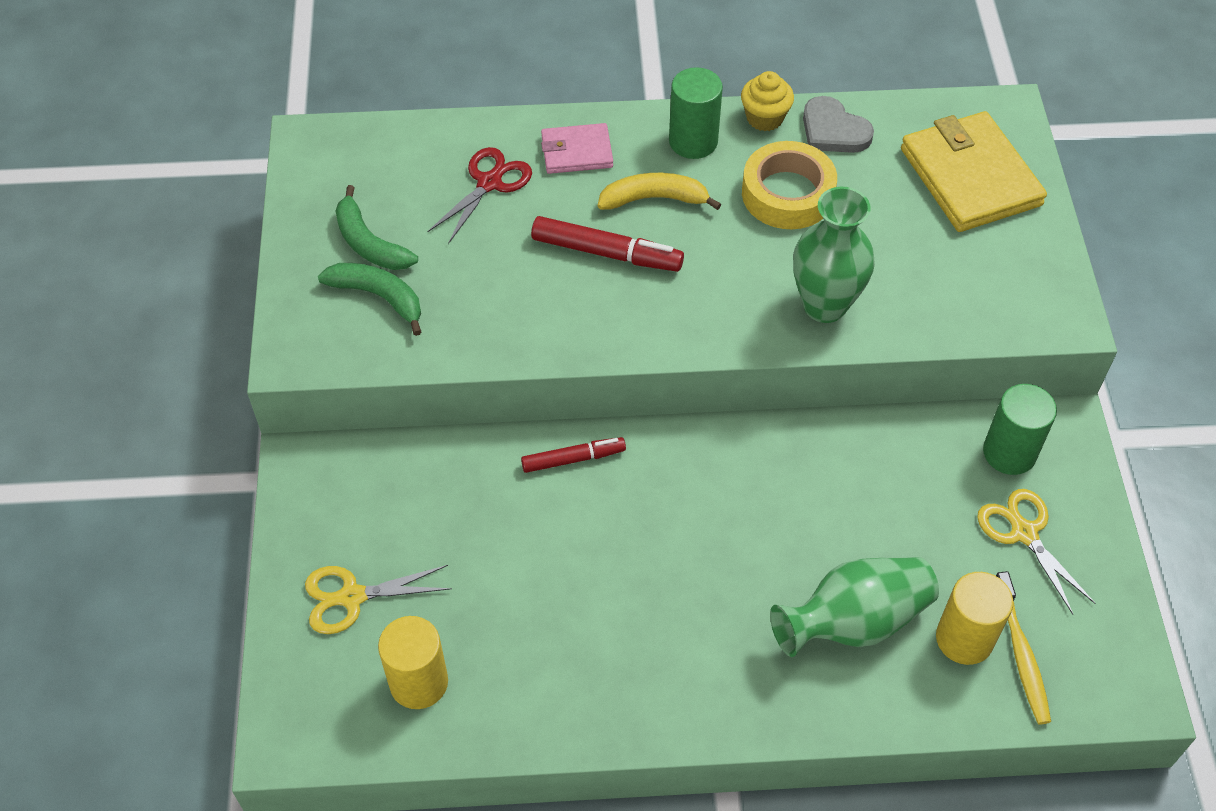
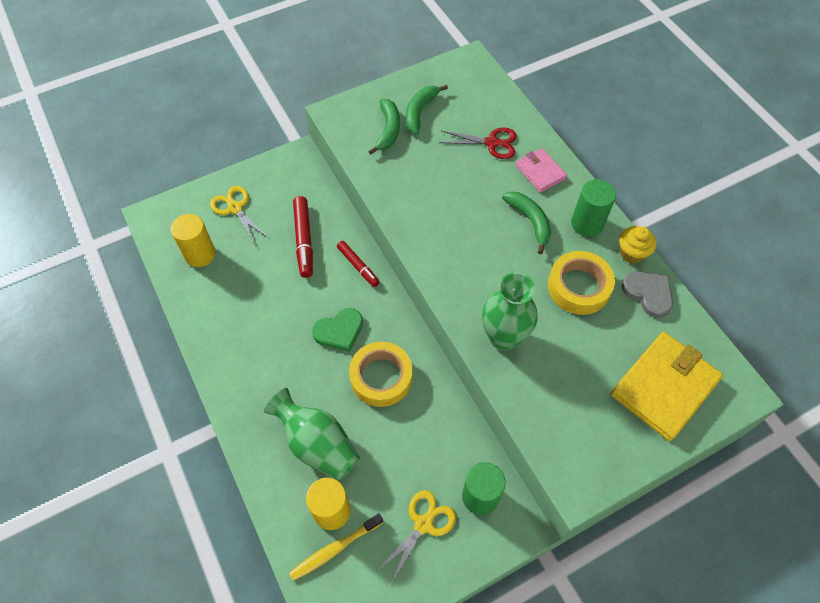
camera: 65 degrees right, 5 degrees up
(606, 253) = (476, 214): red marker -> red marker (304, 240)
(654, 199) = (530, 221): yellow banana -> green banana
(677, 526) = (339, 331): none -> green heart
(782, 500) = (381, 377): none -> yellow tape
(833, 130) = (648, 293): grey heart -> grey heart turned 120 degrees clockwise

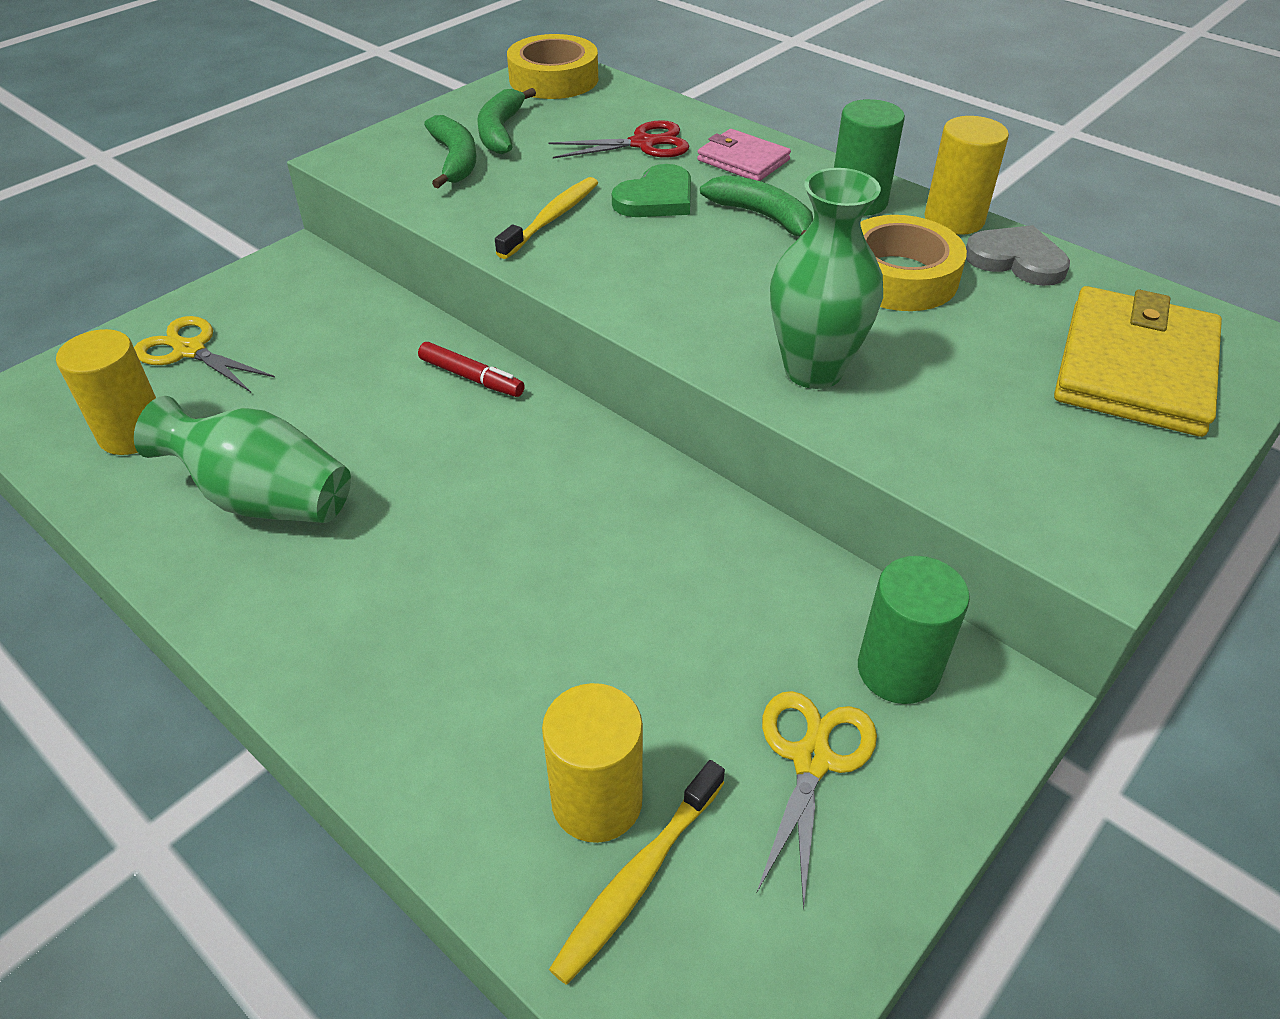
camera: 20 degrees left, 15 degrees down
(304, 240) = (348, 365): red marker -> none
(317, 444) = (510, 682): green vase -> green vase (264, 499)
(339, 331) = (476, 480): green heart -> green heart (656, 198)
(381, 377) = (595, 530): yellow tape -> yellow tape (554, 79)
(421, 191) = (551, 218): none -> yellow toothbrush
(632, 253) = (954, 219): yellow cupcake -> yellow cylinder

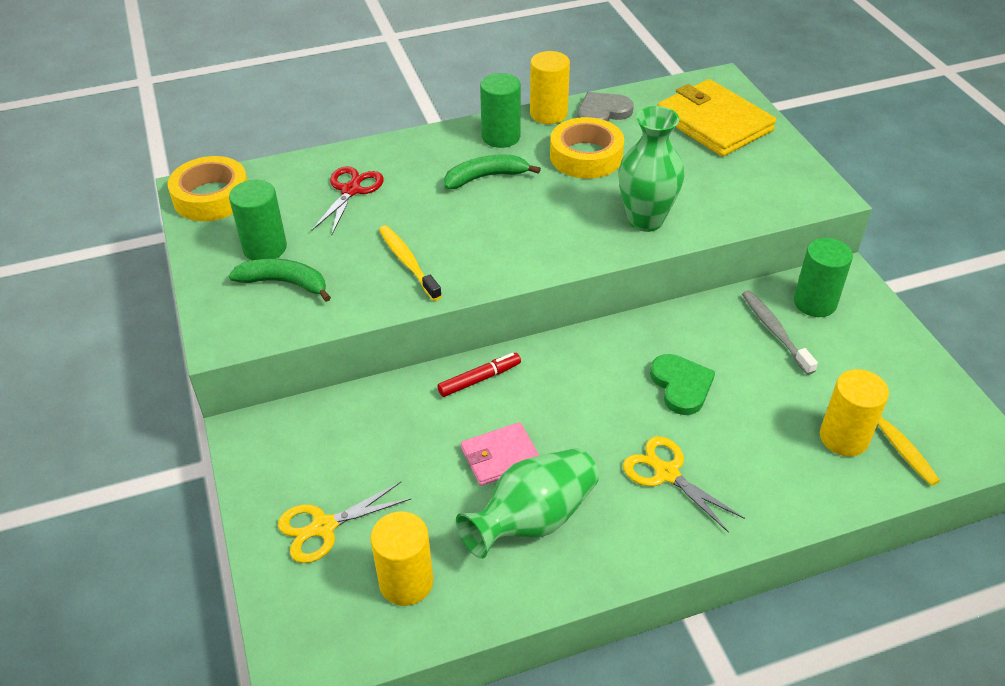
camera: 60 degrees left, 0 degrees up
(500, 132) = (265, 248): green banana -> green cylinder
(656, 198) = (425, 210): green heart -> green heart (681, 386)
(743, 160) = (413, 159): pink wallet -> pink wallet (500, 456)
(783, 637) = (775, 331): none -> grey toothbrush
(812, 759) = (851, 353): yellow scissors -> yellow scissors (666, 473)

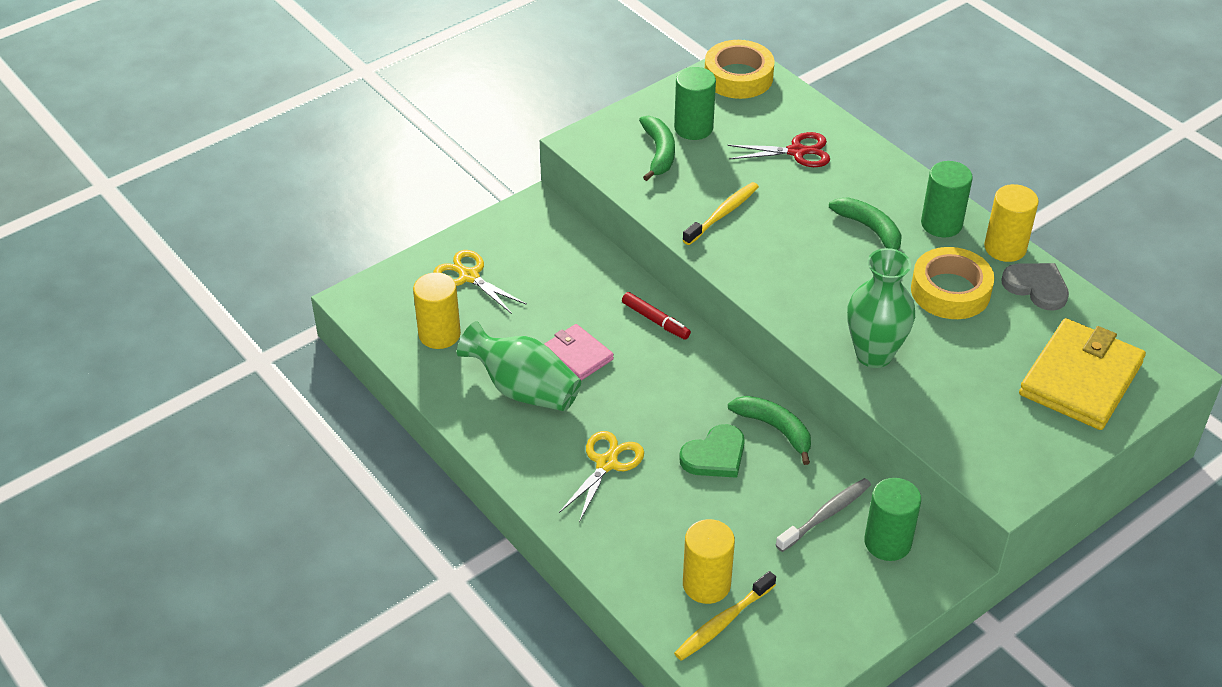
camera: 70 degrees right, 0 degrees up
(660, 334) = (775, 429): none -> green banana

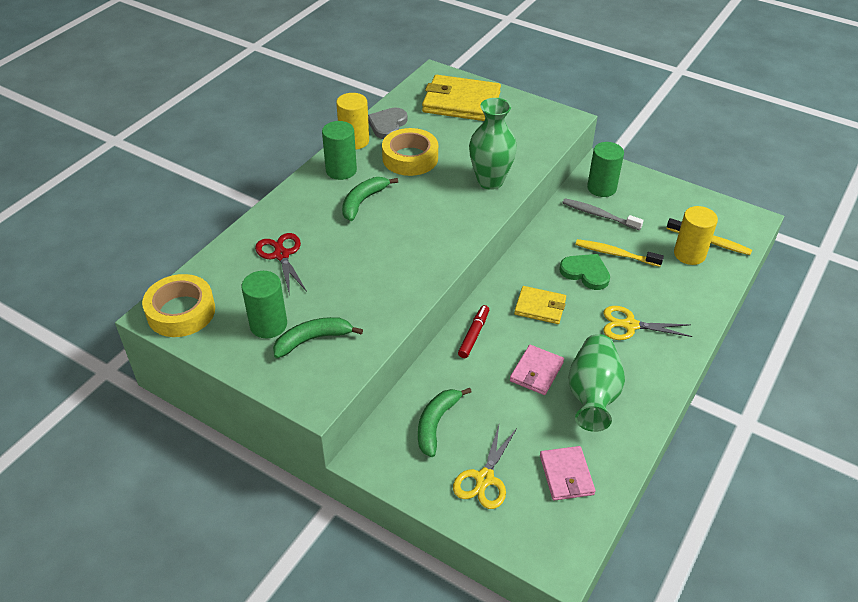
camera: 110 degrees left, 0 degrees up
(439, 334) = (566, 475): yellow cylinder -> pink wallet
(673, 391) = (540, 307): none -> yellow wallet
(722, 214) = (379, 281): yellow toothbrush -> yellow toothbrush (615, 254)
(775, 429) = (543, 249): green banana -> green banana (436, 424)

